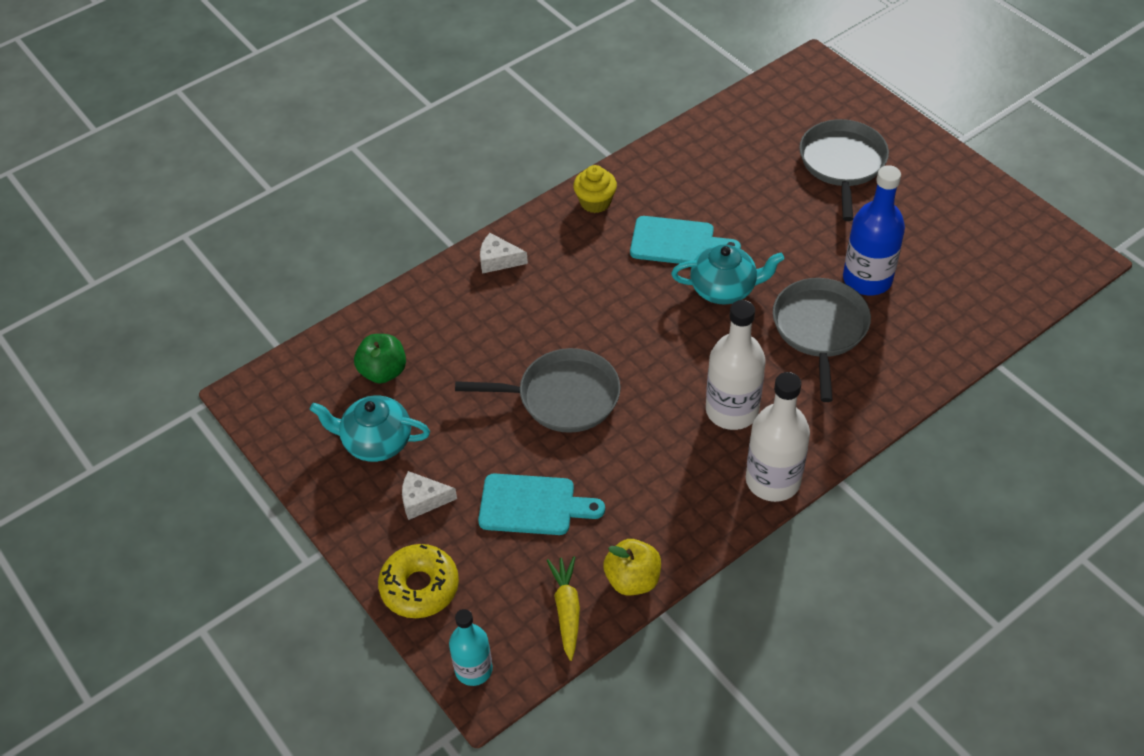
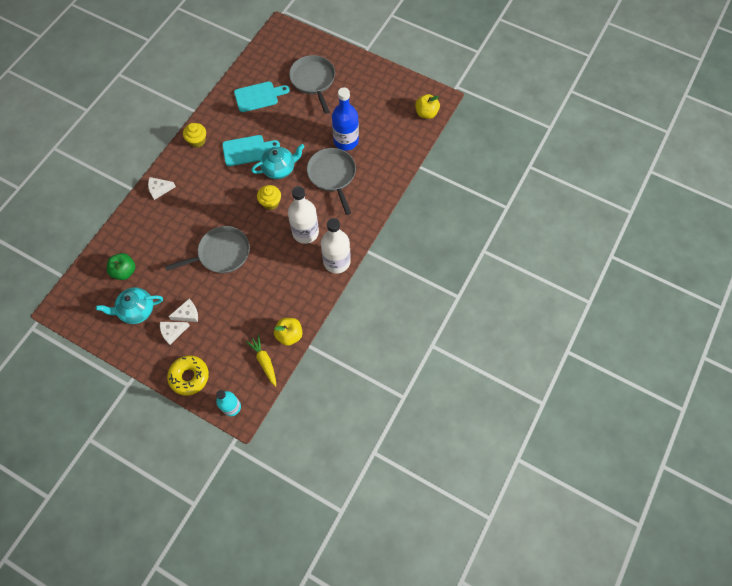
camera: 25 degrees left, 15 degrees up
(461, 478) = (187, 314): none -> white cheese
(533, 505) = (228, 315): turquoise cutting board -> turquoise cutting board (258, 96)
(686, 340) = (270, 202): none -> yellow cupcake
(1043, 276) = (426, 113): none -> yellow apple

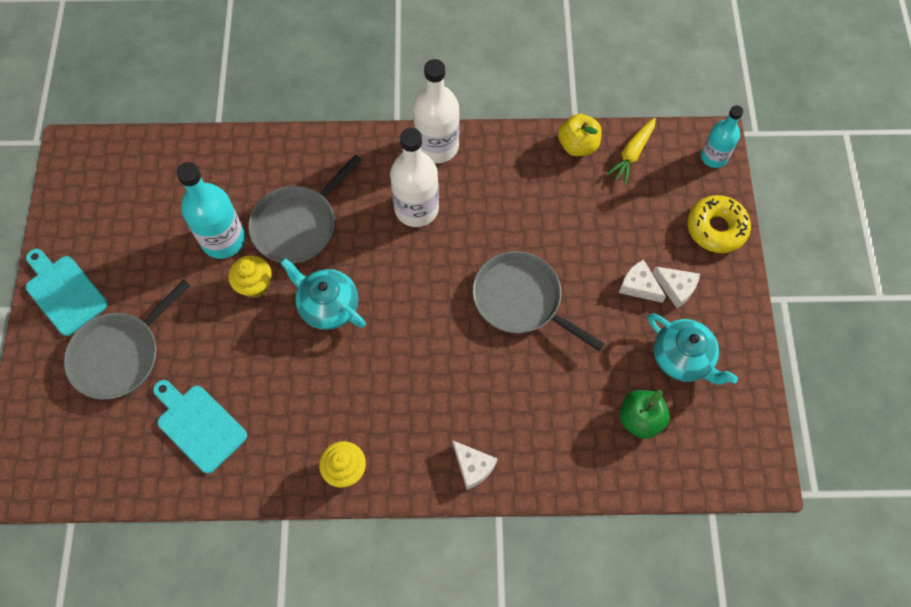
camera: 120 degrees left, 0 degrees up
(247, 150) = (320, 375): turquoise cutting board -> turquoise cutting board (64, 292)
(270, 202) = (396, 283): yellow cupcake -> yellow cupcake (254, 284)
(346, 141) = (223, 239): blue bottle -> turquoise bottle
(426, 113) = (112, 156): yellow apple -> none

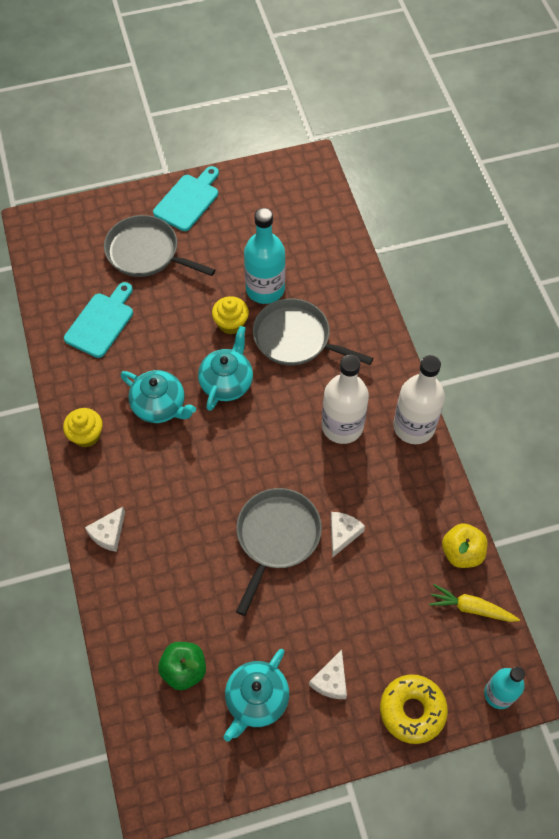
camera: 75 degrees right, 5 degrees down
(334, 381) = (160, 406): none -> turquoise teapot
(639, 286) = (322, 643): white cheese -> white cheese (342, 534)

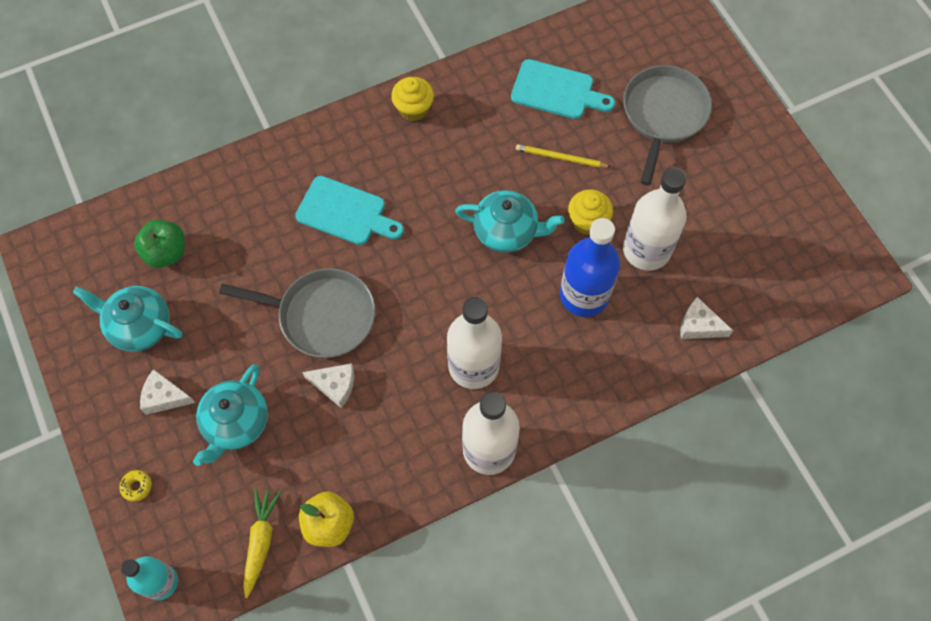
camera: 80 degrees right, 5 degrees up
(108, 533) = (304, 154): white cheese -> white cheese (699, 325)
(160, 406) = (462, 170): turquoise teapot -> turquoise teapot (236, 423)
(167, 331) = (560, 158): none -> yellow pencil
(188, 200) = (754, 142): turquoise cutting board -> turquoise cutting board (345, 212)
(265, 289) = (646, 250): turquoise bottle -> white bottle
(295, 338) = (584, 295): grey pan -> blue bottle
(412, 710) = (137, 486): yellow donut -> yellow donut, size x0.42

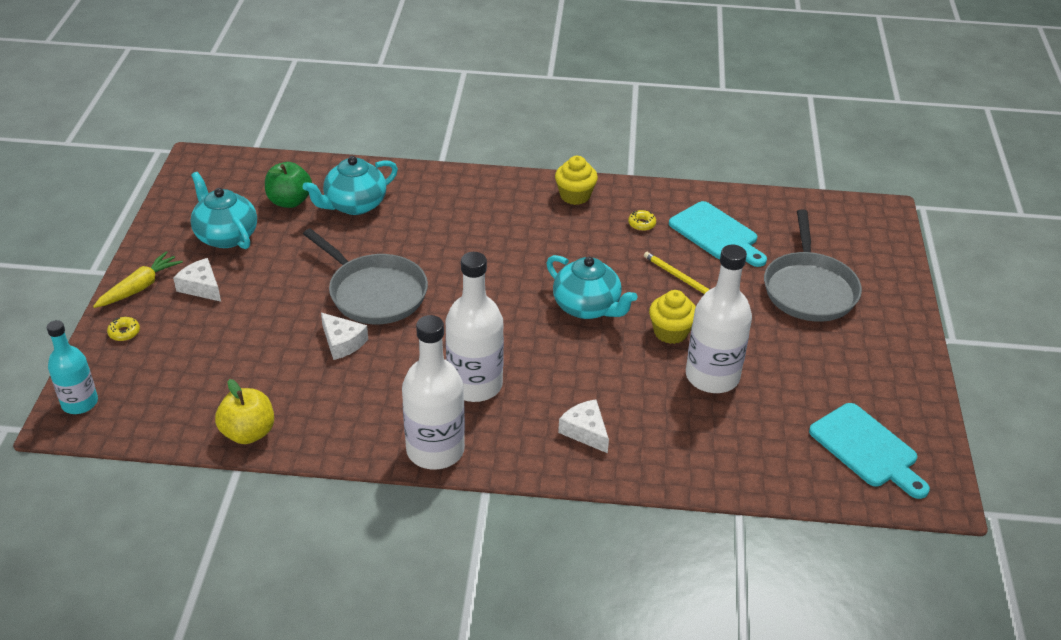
camera: 30 degrees right, 25 degrees down
(236, 423) = (239, 329): turquoise teapot -> turquoise teapot (354, 205)
(260, 542) = (182, 416): yellow carrot -> yellow carrot (139, 287)
(345, 212) = (456, 236): turquoise cutting board -> turquoise cutting board (867, 449)
(490, 112) = (641, 224): none -> yellow donut
(584, 295) = (622, 382): blue bottle -> none
(663, 114) = (809, 289): grey pan -> grey pan turned 135 degrees clockwise
(699, 325) = (720, 455): white cheese -> white cheese (585, 431)

